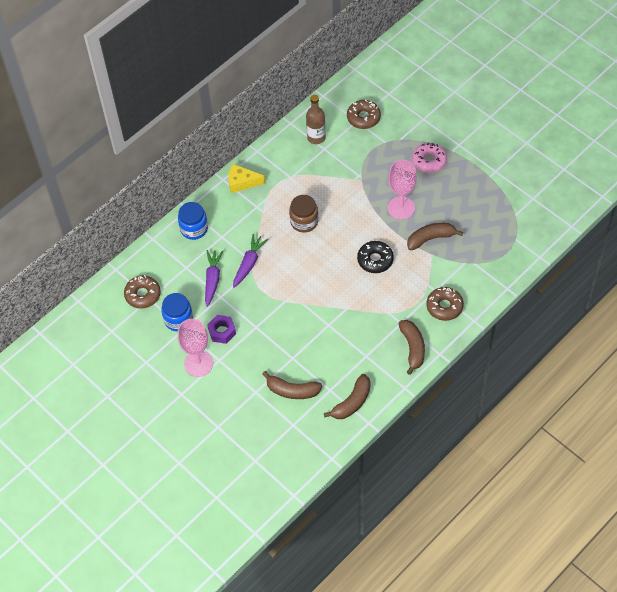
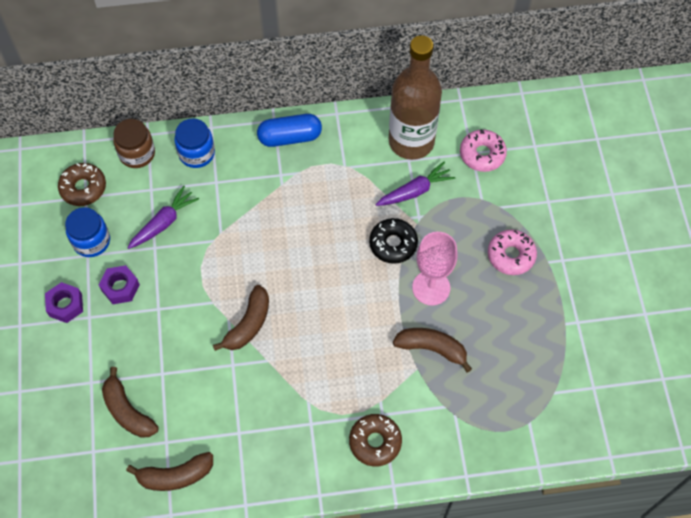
camera: 35 degrees right, 5 degrees up
(198, 364) = (65, 305): pink goblet -> purple nut
(242, 182) = (290, 137): yellow cheese -> blue capsule
(249, 263) = (215, 232): purple carrot -> purple carrot (415, 191)
(304, 221) = (313, 227): brown jar -> brown jar (137, 153)
(316, 137) = (411, 141): brown bottle -> brown bottle, size x1.85
(363, 118) = (482, 154): brown donut -> pink donut
(375, 260) = (348, 327): black donut -> black donut (393, 244)
(412, 348) = (296, 464): brown banana -> brown banana (248, 324)

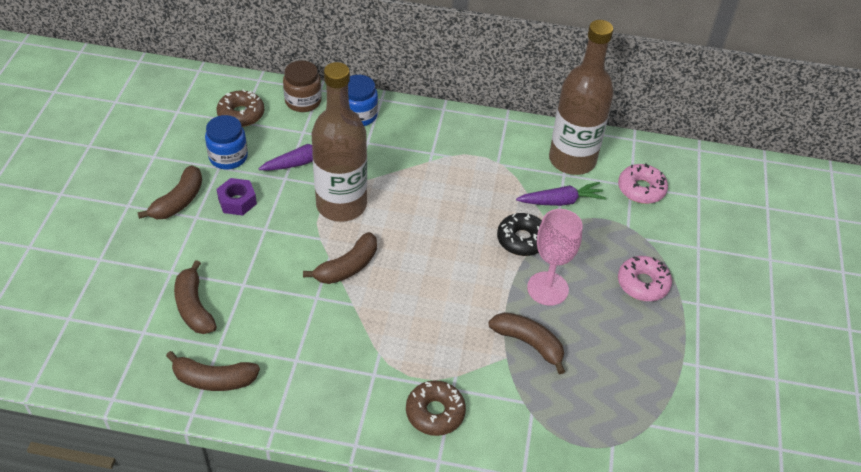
camera: 15 degrees right, 15 degrees down
(65, 305) = (179, 201): purple nut -> brown banana
(218, 260) = (341, 205): none -> brown bottle
(290, 137) = (453, 126): blue capsule -> none

